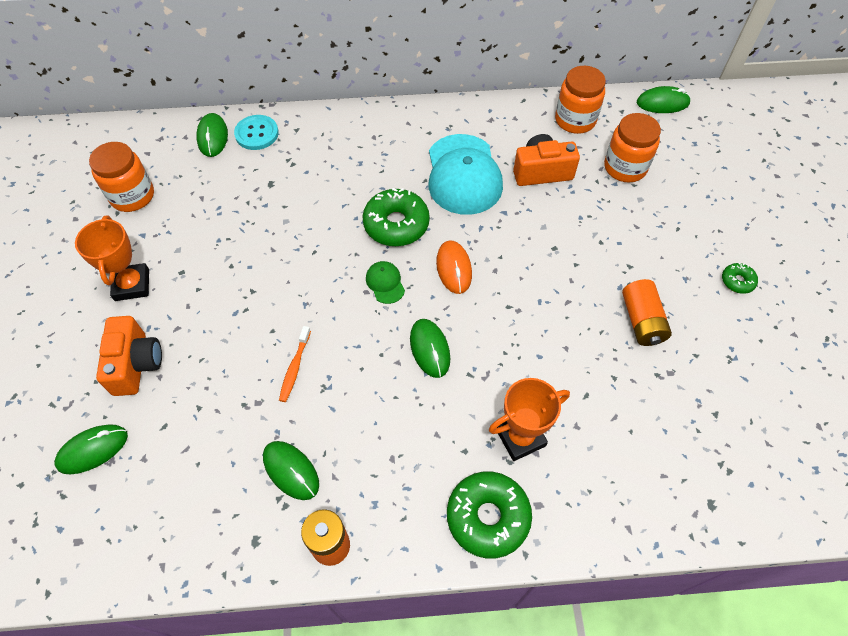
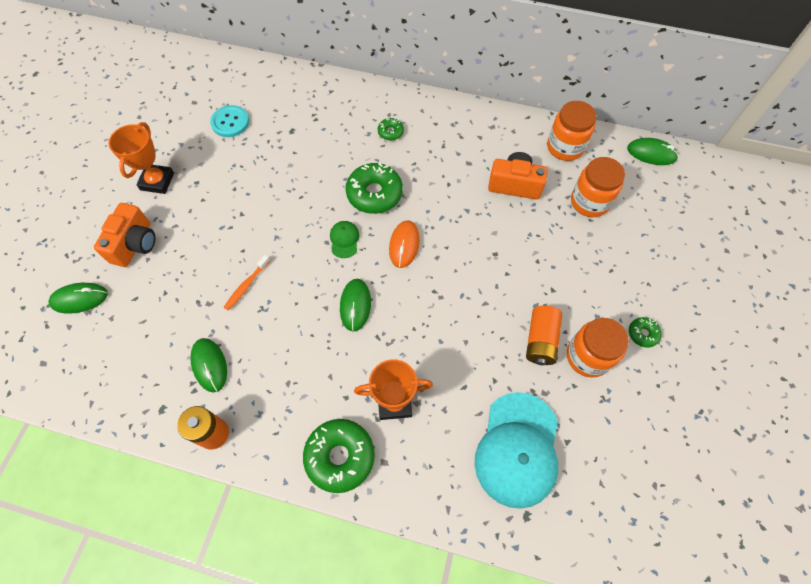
camera: 20 degrees right, 5 degrees up
(132, 196) = (186, 111): orange jar -> orange jar (587, 356)
(212, 137) = (264, 79): green mouse -> none
(256, 134) = (298, 86): turquoise button -> turquoise button (230, 122)
(384, 155) = (390, 132): none -> green donut
(463, 175) = (447, 168): turquoise cap -> turquoise cap (517, 449)

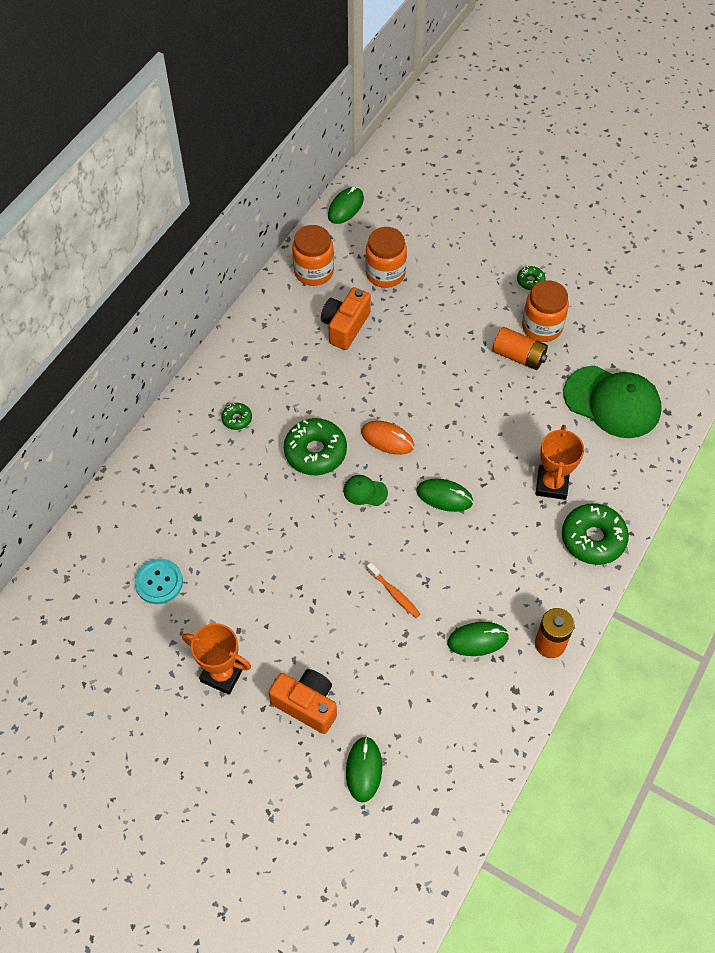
camera: 75 degrees left, 5 degrees down
(517, 449) = (612, 402): turquoise cap -> green cap

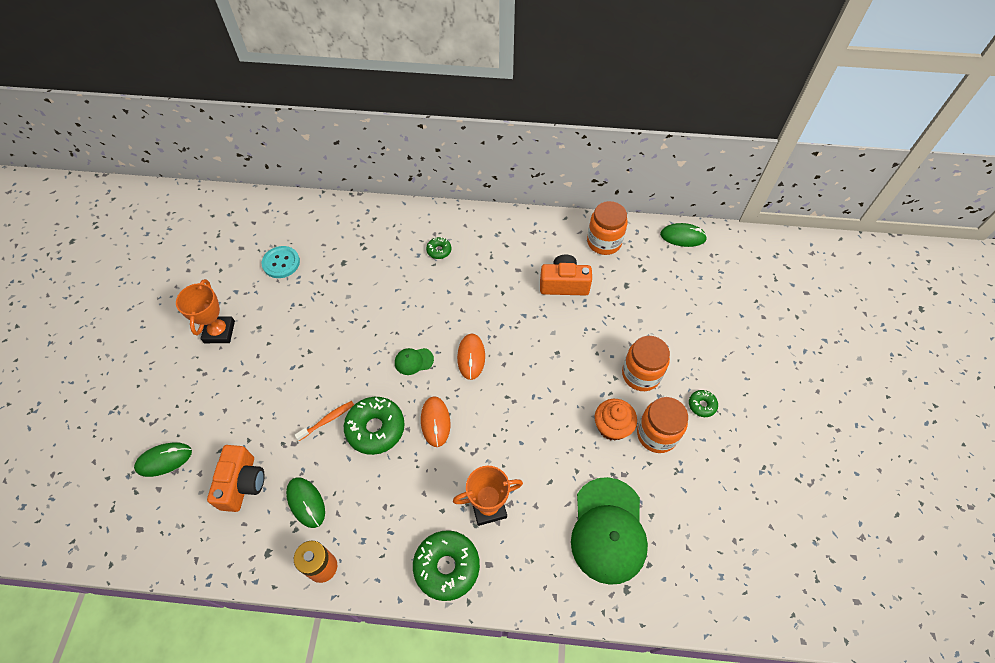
camera: 65 degrees right, 0 degrees up
(306, 705) = (209, 397): orange camera -> orange camera (242, 483)
(315, 452) = (434, 312): green donut -> green donut (375, 428)
(365, 491) = (413, 361): green cap -> green cap turned 90 degrees counterclockwise
(385, 273) = (634, 290): orange jar -> orange jar (641, 374)
(394, 593) = (327, 420): orange toothbrush -> orange toothbrush turned 150 degrees counterclockwise
(444, 496) = (435, 422): green mouse -> orange mouse
(519, 356) = (612, 427): orange battery -> orange cupcake

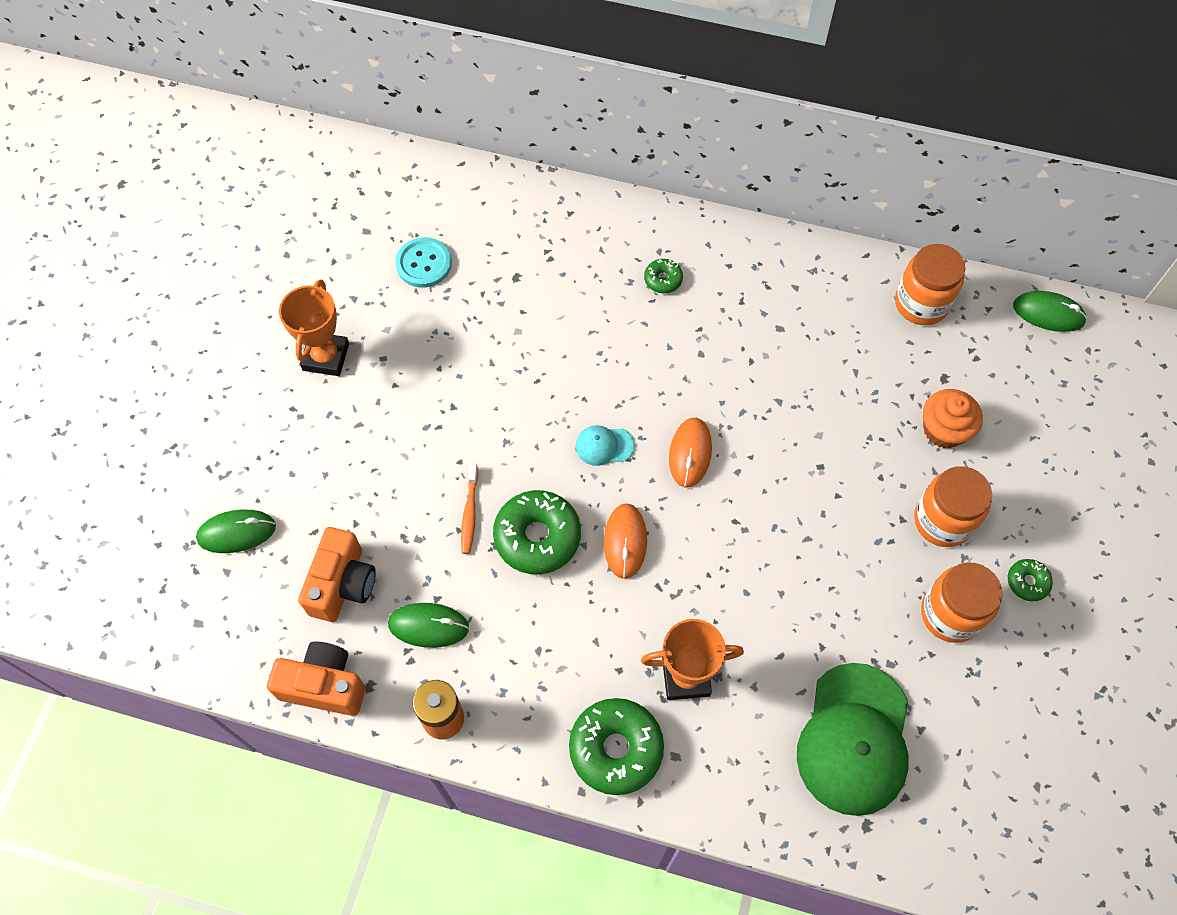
camera: 10 degrees right, 5 degrees up
(306, 503) = (428, 626): green mouse -> green mouse turned 60 degrees counterclockwise
(327, 420) = (470, 513): orange toothbrush -> orange toothbrush turned 120 degrees clockwise
(413, 361) = (604, 446): green cap -> turquoise cap
(564, 284) = (847, 362): orange camera -> orange camera (324, 685)
(612, 427) = (885, 592): orange cupcake -> orange cupcake (944, 430)

